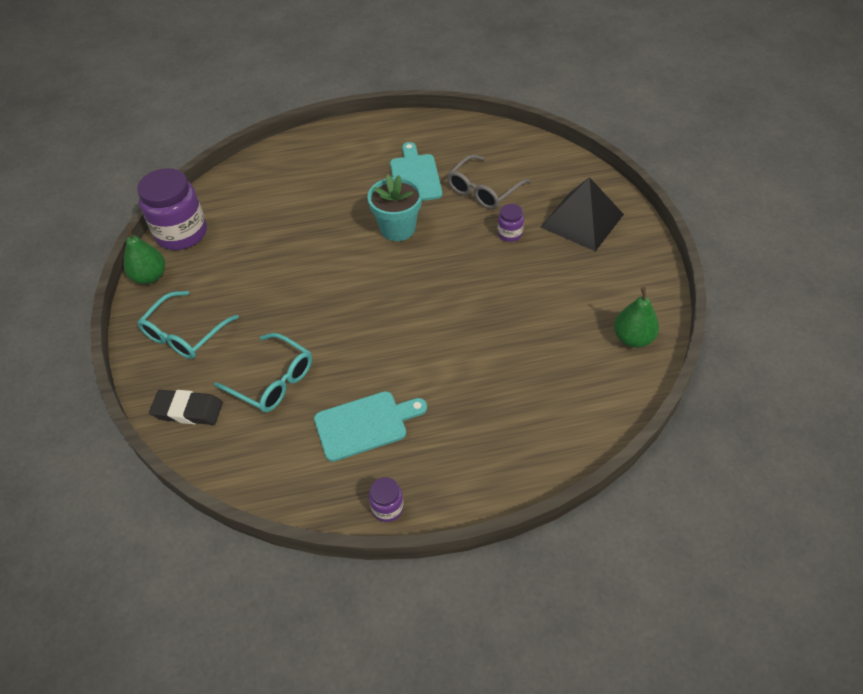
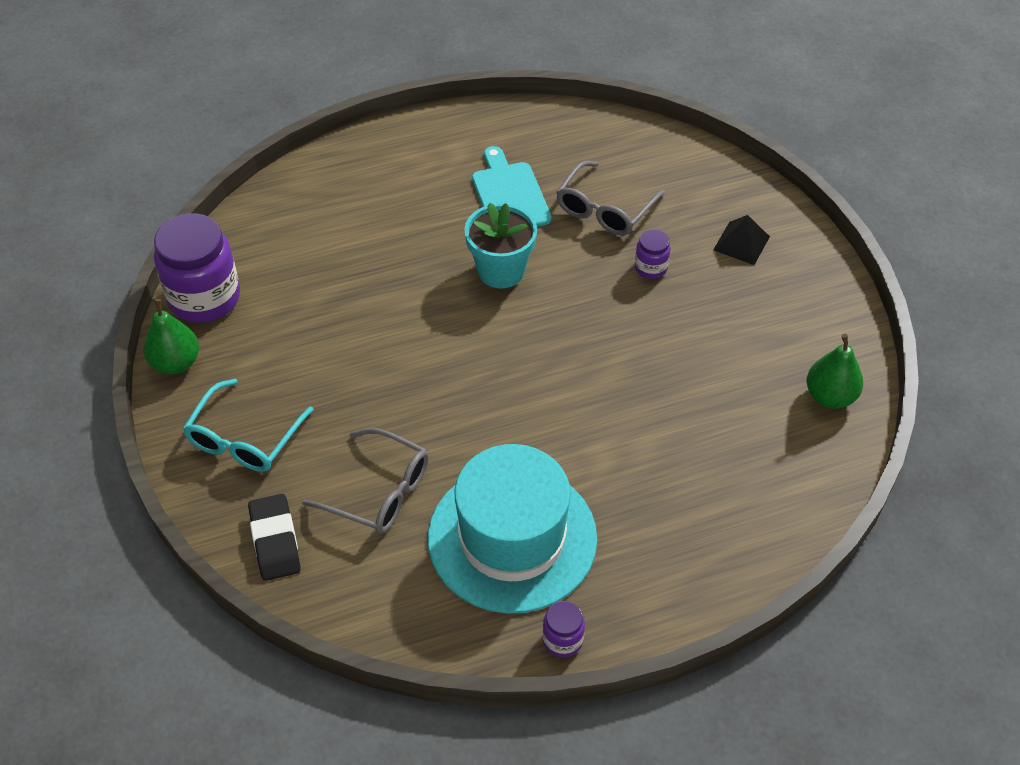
camera: 10 degrees left, 0 degrees up
(188, 410) = (275, 540): black eraser -> black eraser turned 75 degrees clockwise
(273, 381) = (379, 492): turquoise glasses -> grey glasses
(365, 425) = (512, 538): turquoise cutting board -> turquoise hat
(582, 220) = (741, 243): black pyramid -> black pyramid, size x0.54

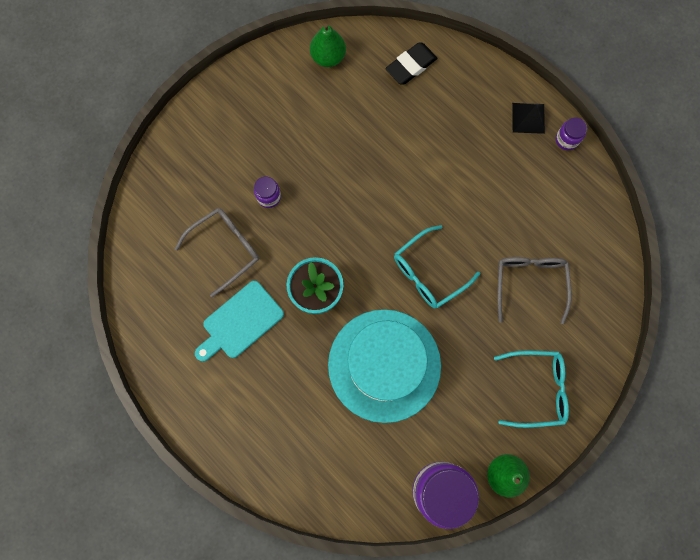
camera: 115 degrees left, 25 degrees up
(275, 540) = (594, 326): black eraser -> black eraser (411, 66)
(461, 387) = (428, 273): none -> turquoise glasses
(512, 538) = (519, 193): turquoise hat -> turquoise hat (384, 365)
(604, 209) = (226, 249): grey glasses -> grey glasses turned 45 degrees counterclockwise
(741, 243) = (219, 148): black pyramid -> black pyramid (528, 118)

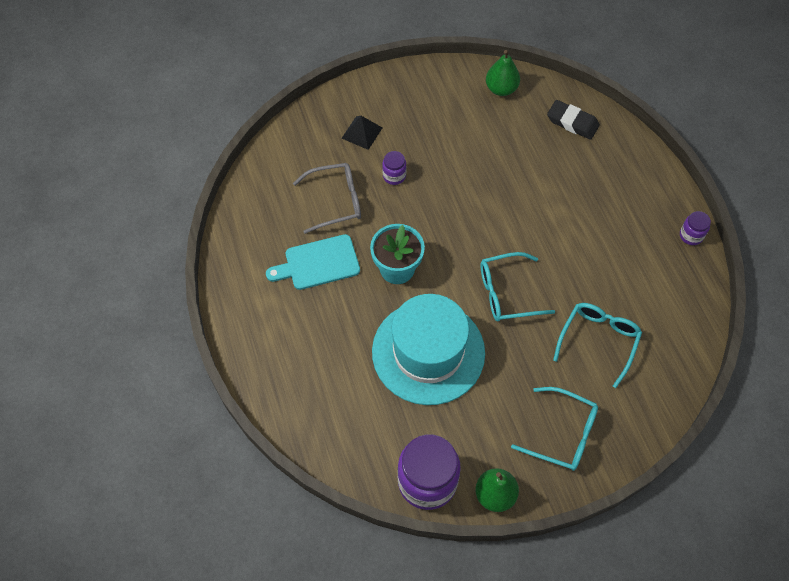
camera: 25 degrees right, 15 degrees down
(411, 66) = (572, 122): black eraser -> black eraser turned 45 degrees clockwise
(528, 118) = (662, 204): black pyramid -> black pyramid (362, 133)
(529, 283) = (598, 340): grey glasses -> turquoise glasses

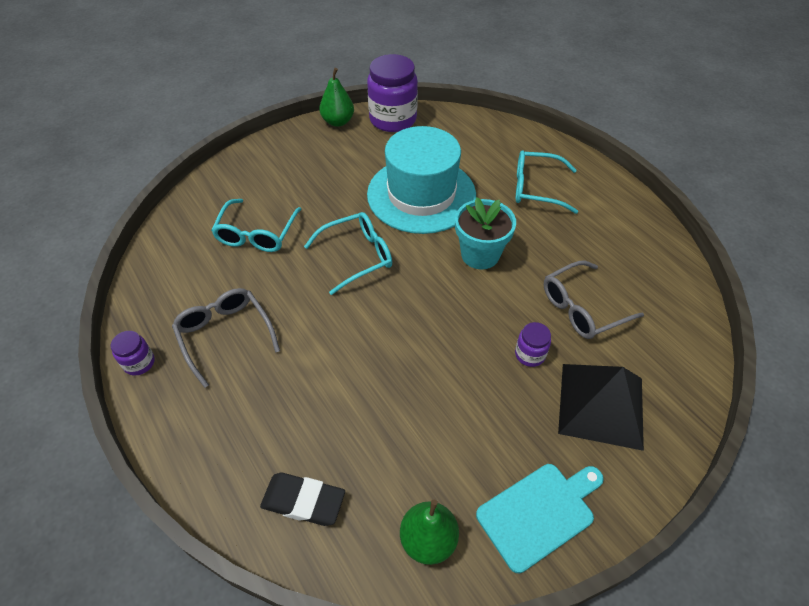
camera: 165 degrees right, 10 degrees down
(318, 263) = (563, 243): turquoise cutting board -> turquoise cutting board (539, 513)
(362, 133) = (601, 405): black pyramid -> black pyramid, size x1.84
(563, 434) = (287, 163): turquoise glasses -> turquoise glasses (536, 188)
(625, 243) = (225, 335): none -> grey glasses

